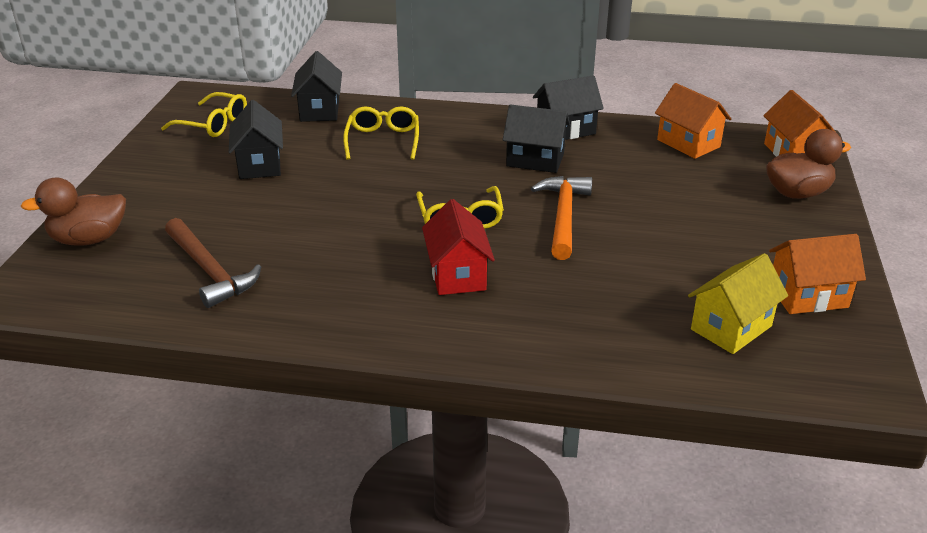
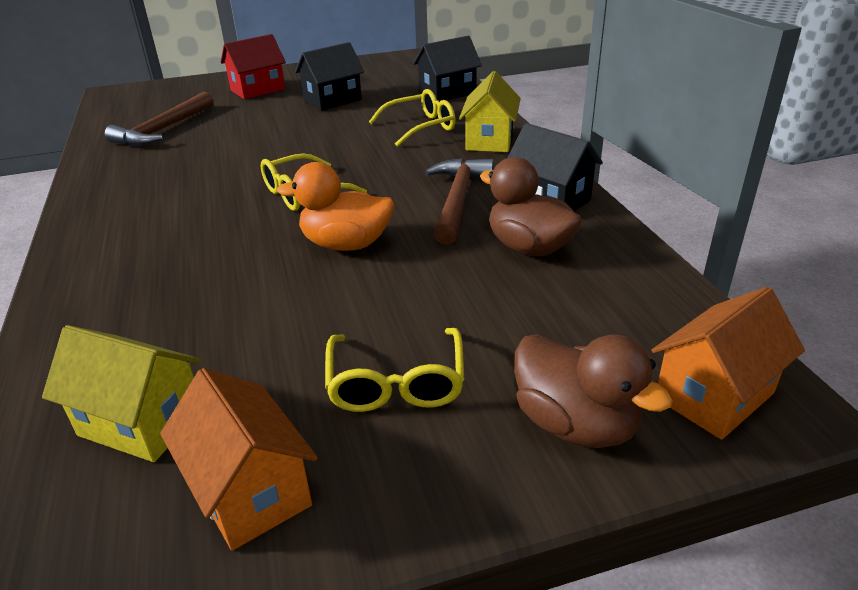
camera: 65 degrees right, 0 degrees up
(89, 239) = (189, 88): brown duck -> brown duck (529, 247)
(213, 124) = (382, 71): yellow glasses -> yellow glasses (396, 383)
(445, 121) = (489, 140): none -> yellow house
(457, 274) = (197, 218): red house -> red house (258, 90)
(535, 160) = (458, 200): black house -> brown hammer
(563, 216) = (346, 244): orange hammer -> orange duck
(688, 143) = (620, 288): orange house -> none

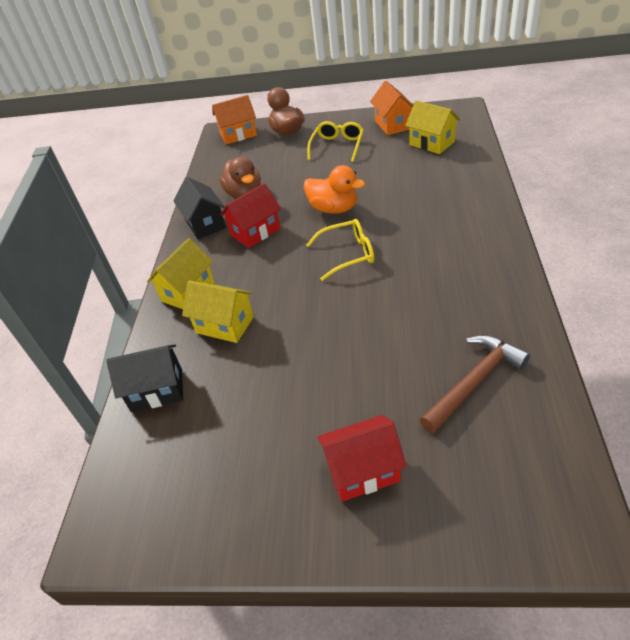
camera: 155 degrees left, 10 degrees up
(332, 100) = (280, 406): black house -> none
(421, 127) = (225, 325): yellow glasses -> yellow house
(458, 200) = (255, 232): brown hammer -> red house

